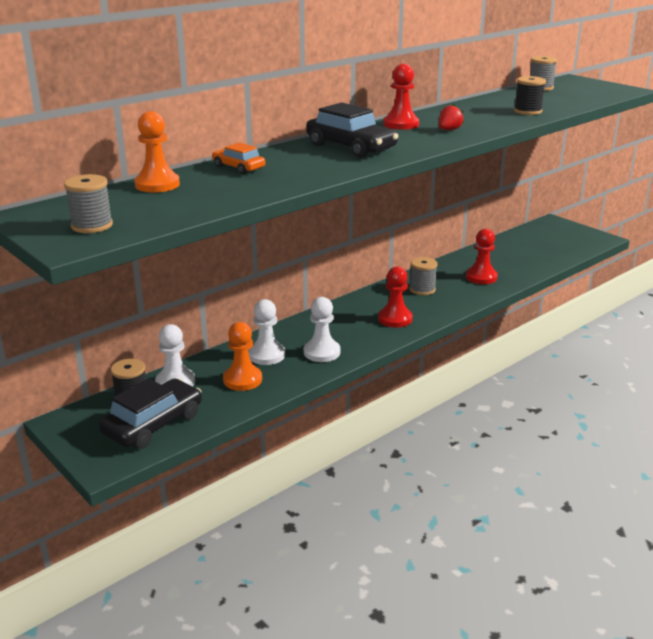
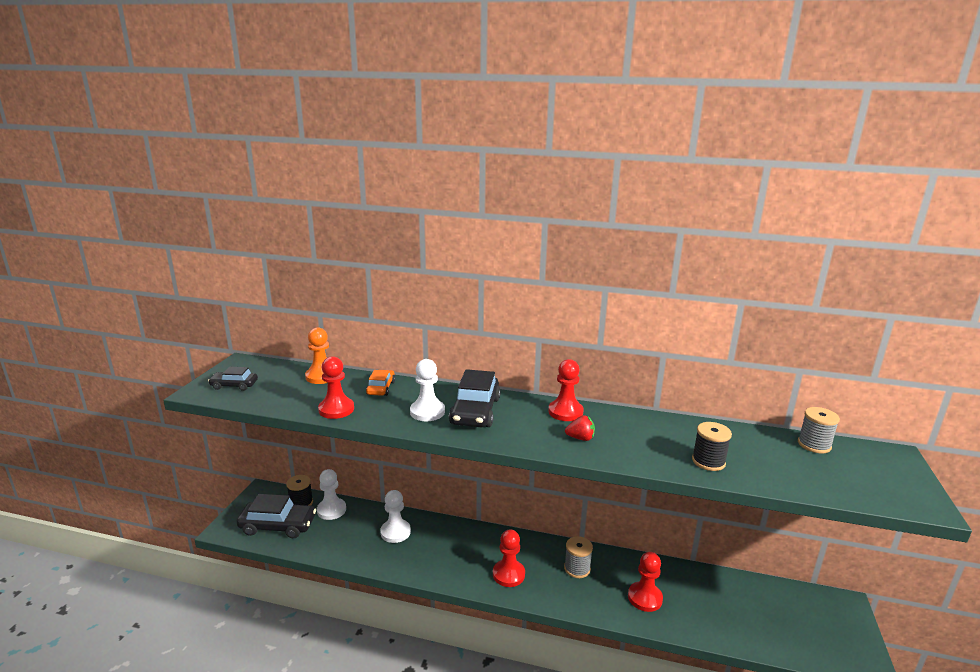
camera: 55 degrees right, 5 degrees down
(92, 225) = (234, 385): grey spool -> black car
(242, 380) = (354, 537): orange pawn -> none
(253, 190) = (336, 409): none -> red pawn
(322, 352) = (421, 557): white pawn -> white pawn (427, 412)

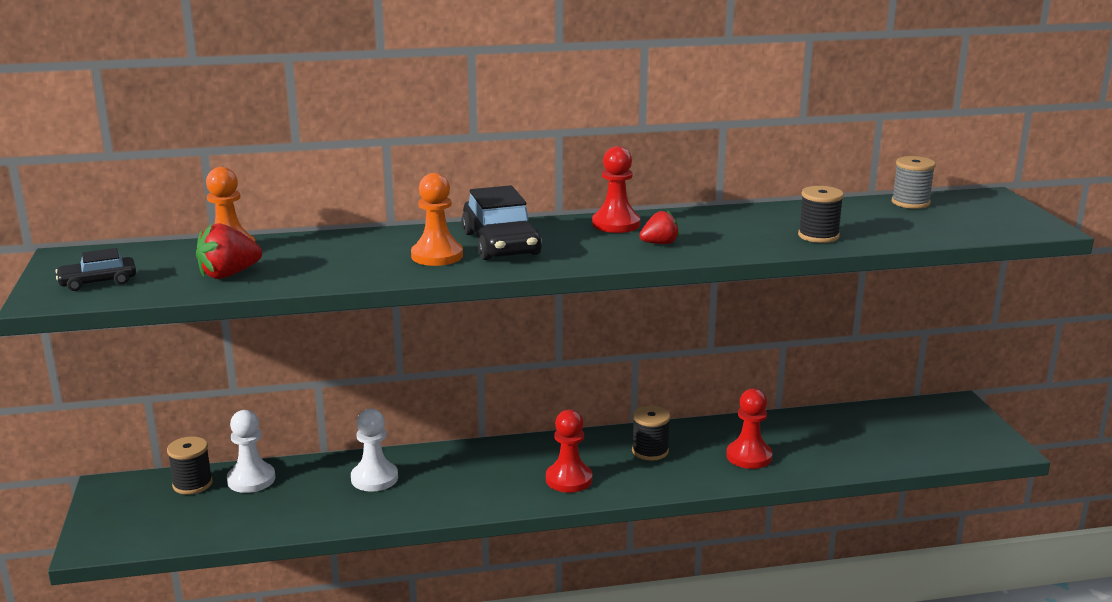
camera: 25 degrees left, 0 degrees up
(278, 525) = (180, 518): black car -> none
(301, 397) = (229, 275): none -> red strawberry
(336, 409) = (302, 277): red pawn -> none
(381, 388) = (339, 245): orange car -> none
(427, 412) = (437, 256): white pawn -> orange pawn
(577, 568) = (650, 451): grey spool -> black spool

